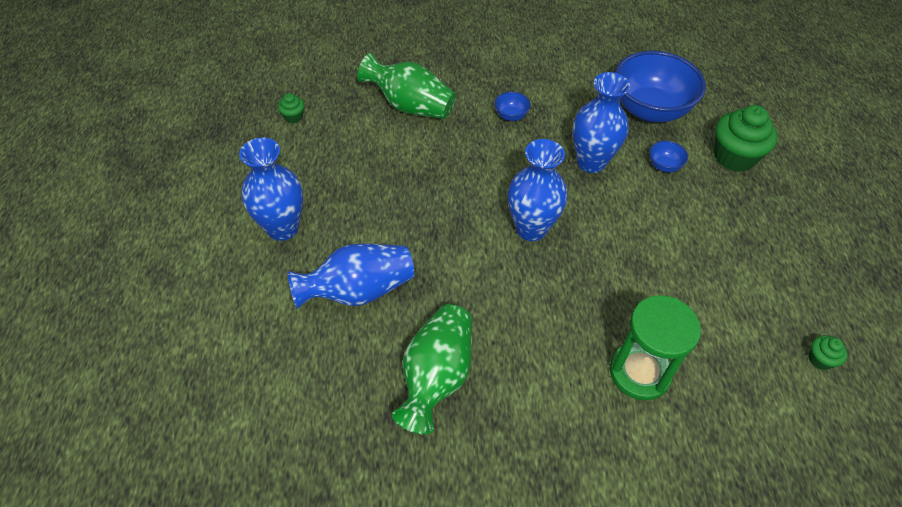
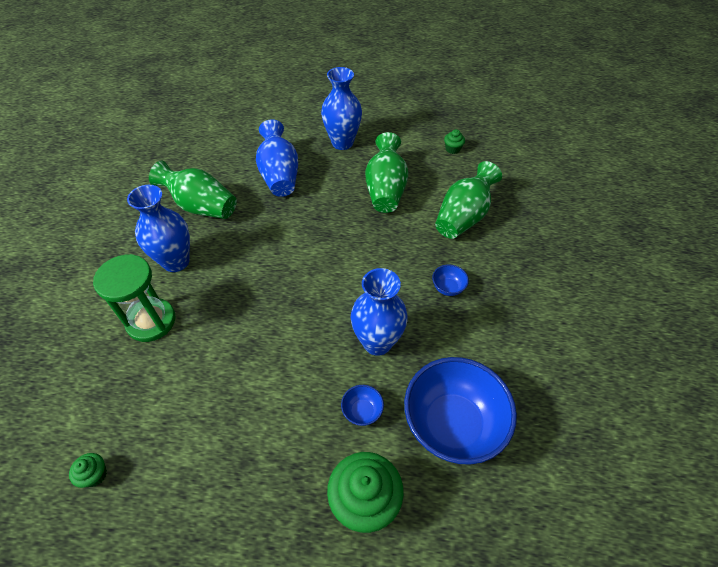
camera: 100 degrees right, 0 degrees up
(375, 173) = (385, 189): none -> green vase
(531, 228) = (307, 278): blue vase -> blue vase (176, 261)

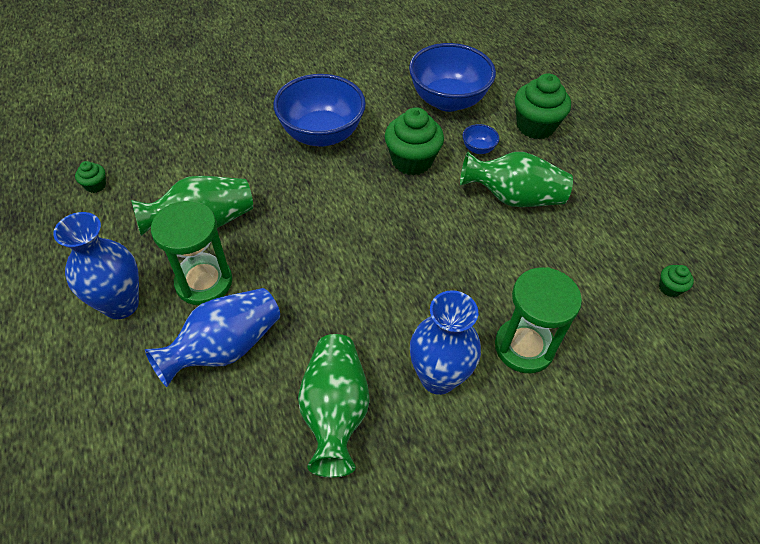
camera: 120 degrees left, 0 degrees up
(334, 178) = (204, 282): none -> green hourglass
(377, 342) = (412, 161): blue vase -> green cupcake
(448, 288) = (321, 134): blue bowl -> blue bowl, size x2.44
(463, 216) = (217, 147): green vase -> green vase (513, 198)

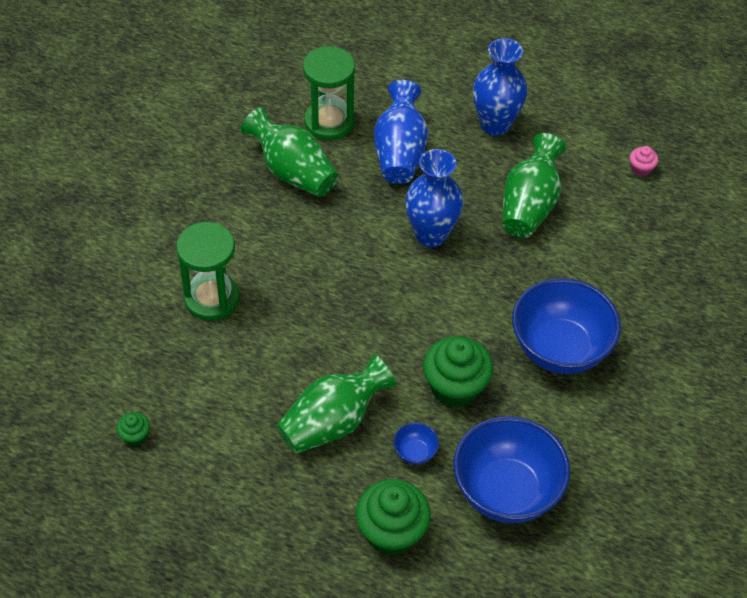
camera: 135 degrees right, 0 degrees up
(95, 185) = (641, 169): green cupcake -> pink cupcake
(204, 282) = (468, 173): green hourglass -> green hourglass (329, 122)
(438, 377) = (250, 236): blue vase -> blue vase (431, 235)

